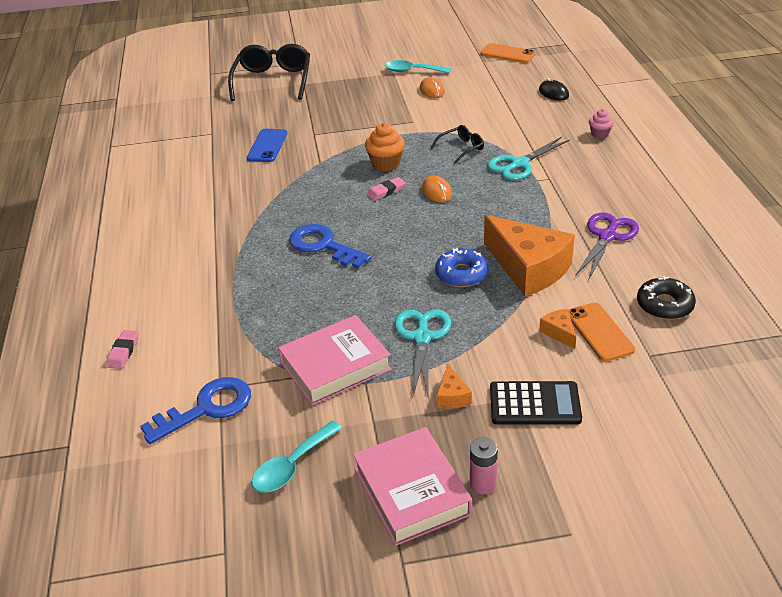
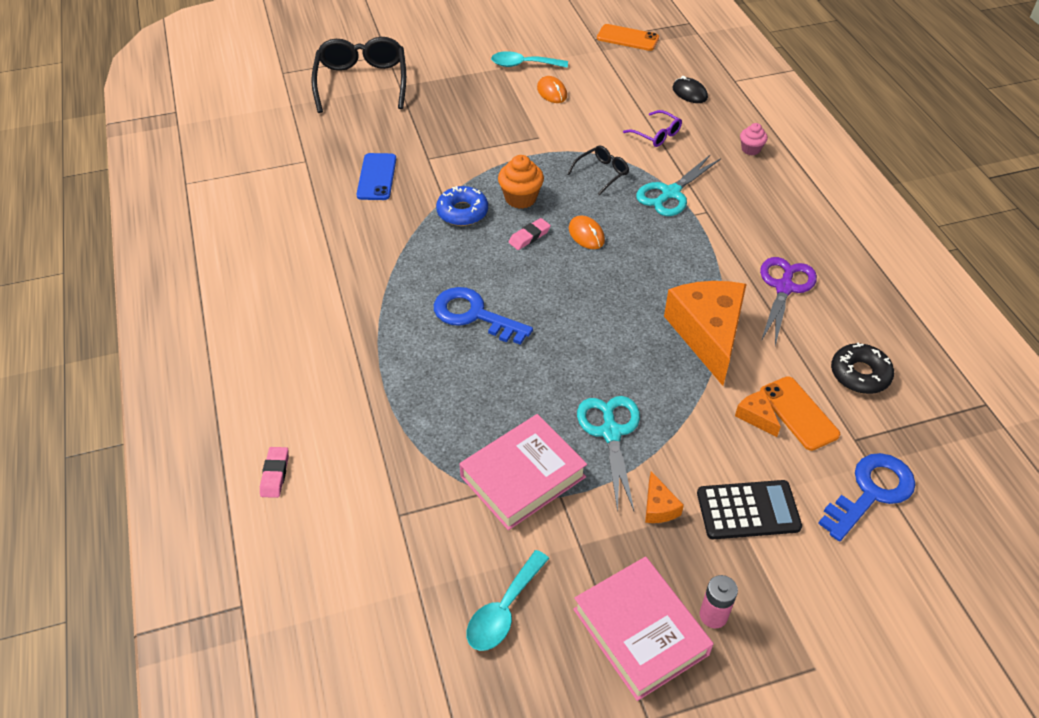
camera: 10 degrees left, 10 degrees up
(207, 408) = (391, 543): blue key -> blue key (871, 492)
(461, 274) = (636, 345): blue donut -> blue donut (462, 212)
(517, 122) = (656, 134): none -> purple glasses
(528, 268) = (707, 334): orange cheese -> orange cheese turned 135 degrees counterclockwise

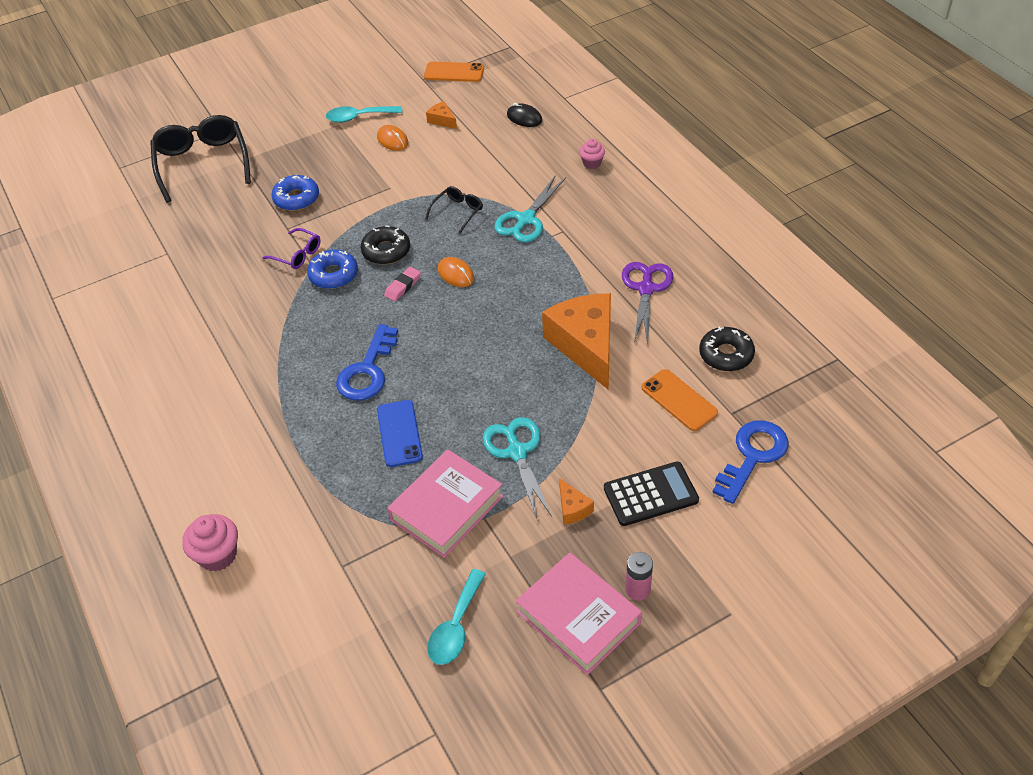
camera: 10 degrees left, 0 degrees up
(275, 474) = (218, 555): pink eraser -> pink cupcake
(377, 177) = (242, 256): blue phone -> blue phone (399, 433)
(444, 131) = (296, 198): none -> blue donut
(473, 315) = (367, 371): blue key -> blue key turned 90 degrees counterclockwise
(520, 198) = (386, 251): orange cupcake -> black donut
(656, 134) = (501, 165): purple glasses -> purple glasses (297, 254)
(756, 416) = (642, 411): orange cheese -> orange cheese (442, 120)

